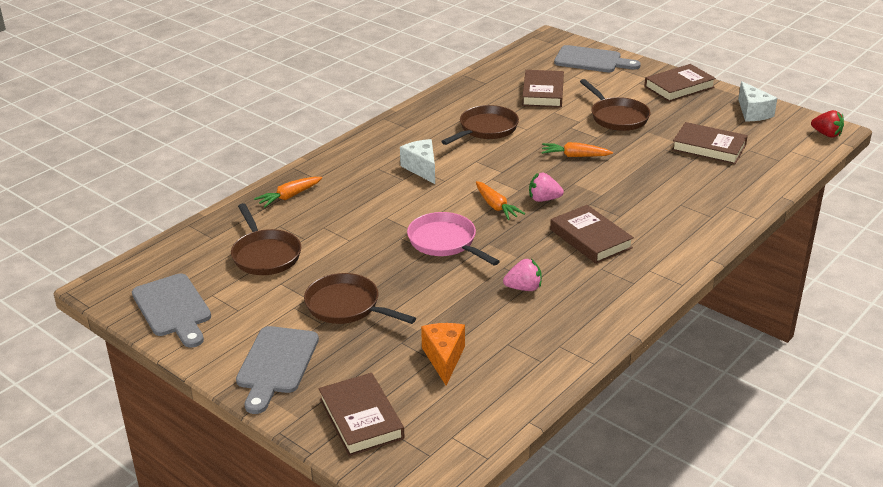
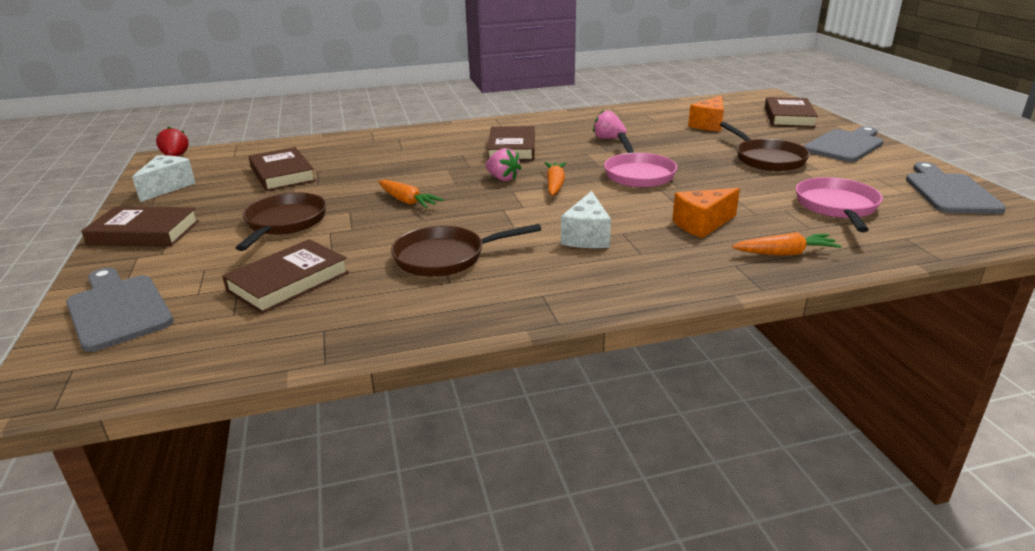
camera: 145 degrees left, 5 degrees down
(265, 255) = (837, 207): brown pan -> pink pan
(355, 203) = (702, 224): none -> orange cheese

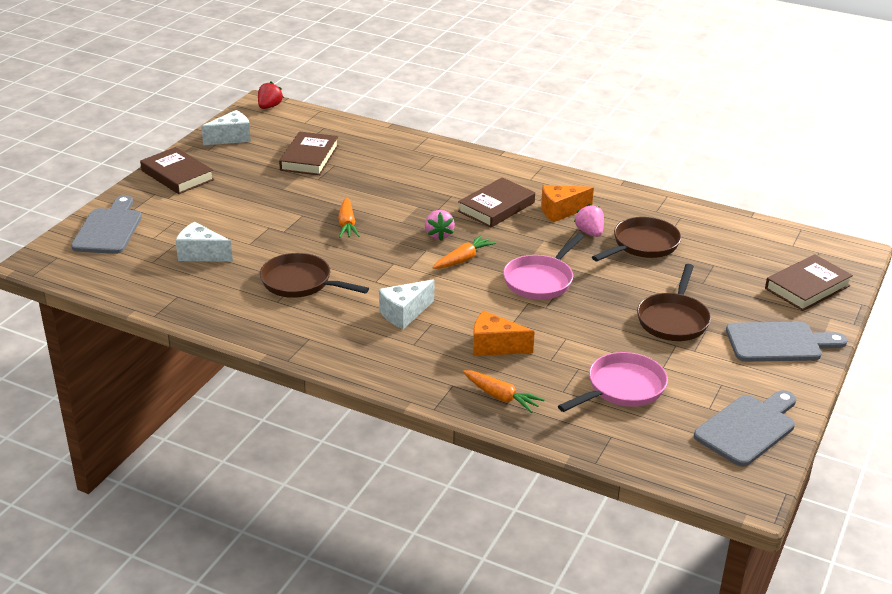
camera: 40 degrees right, 5 degrees up
(284, 223) = (255, 206): brown pan -> brown pan (642, 245)
(288, 281) = (201, 254): brown book -> white cheese
(709, 125) = (708, 259): orange cheese -> orange cheese (561, 211)

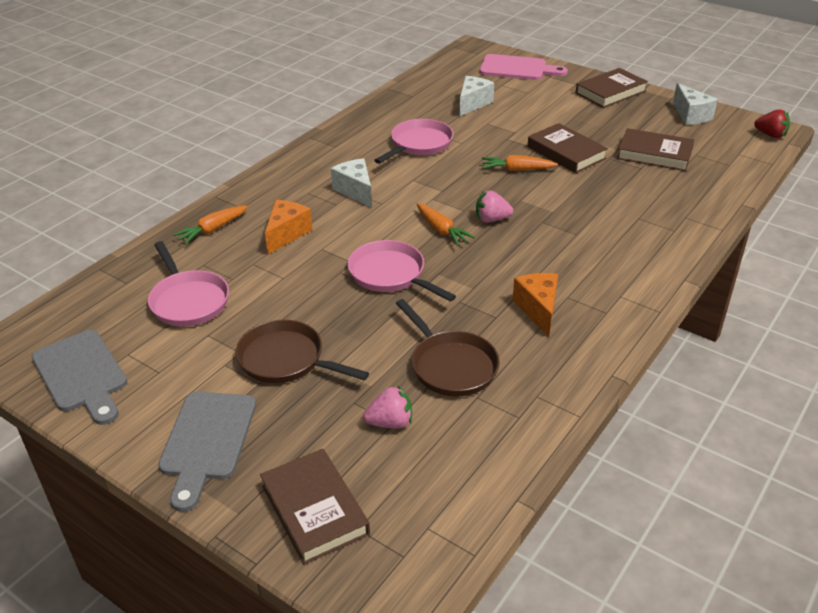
camera: 100 degrees right, 5 degrees up
(109, 229) = (517, 68): grey cutting board -> pink cutting board
(300, 282) = (419, 144): brown pan -> pink pan
(496, 207) = (549, 262): brown book -> brown book (566, 152)
(589, 232) = (485, 325): pink strawberry -> pink strawberry (390, 422)

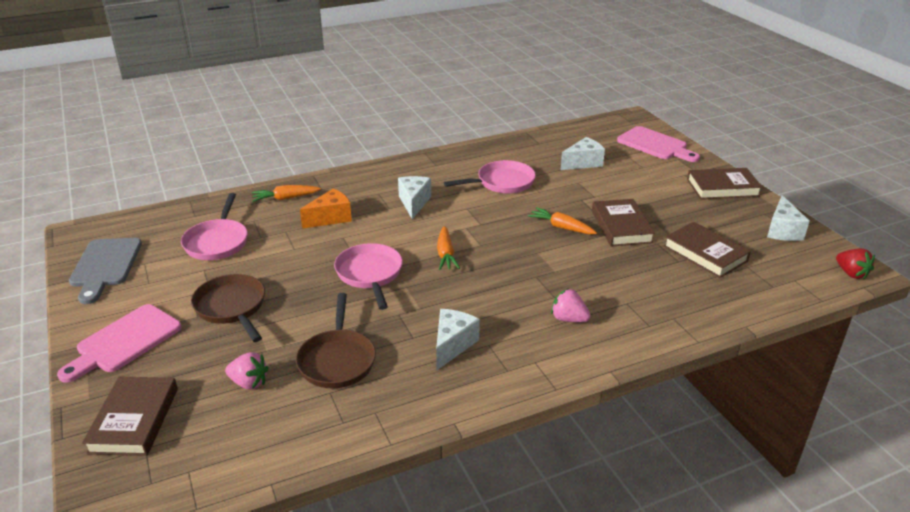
camera: 30 degrees right, 5 degrees down
(207, 441) = (125, 341): grey cutting board -> pink cutting board
(491, 219) = (495, 260): pink strawberry -> pink strawberry (568, 319)
(538, 309) = (452, 345): orange cheese -> white cheese

